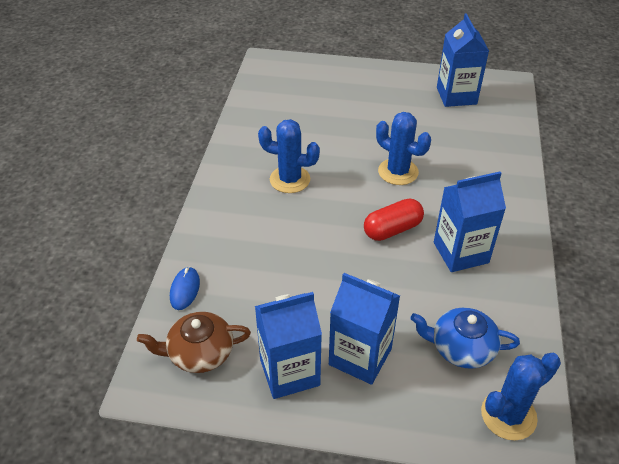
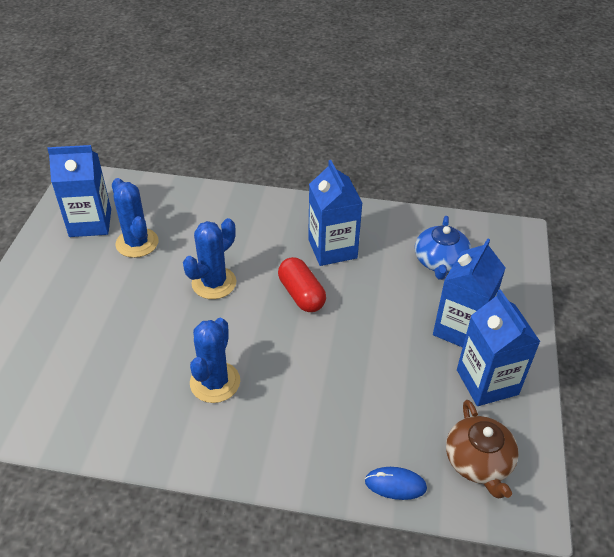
camera: 90 degrees left, 0 degrees up
(508, 415) = (498, 243): blue cactus -> blue cactus (137, 243)

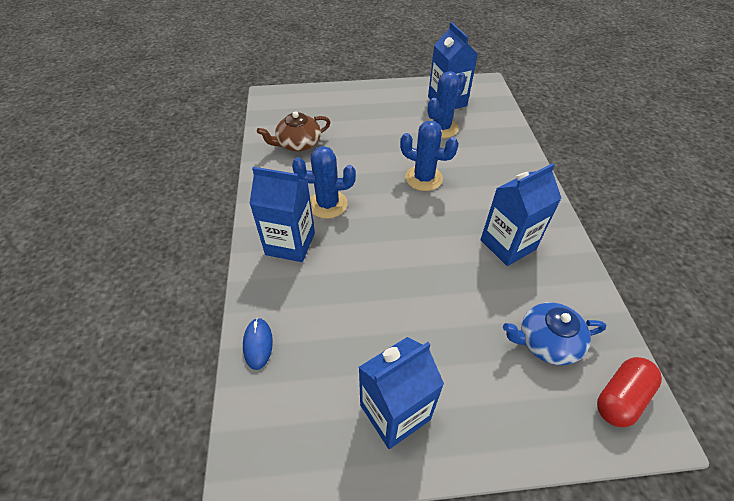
camera: 75 degrees right, 5 degrees up
(301, 294) = (439, 235): red capsule -> red capsule (621, 397)
(460, 329) = (458, 376): blue carton -> blue carton (290, 243)
(478, 461) = (294, 414): brown teapot -> brown teapot (298, 143)

